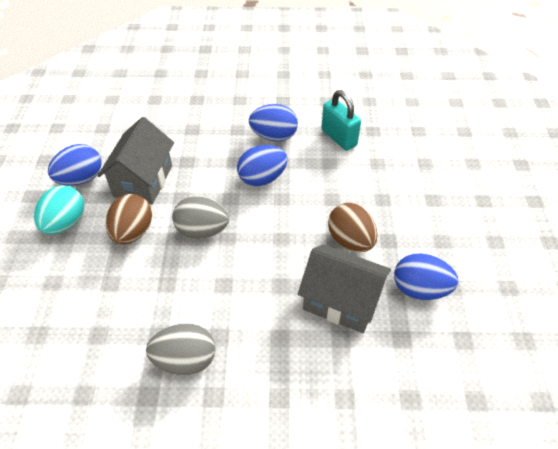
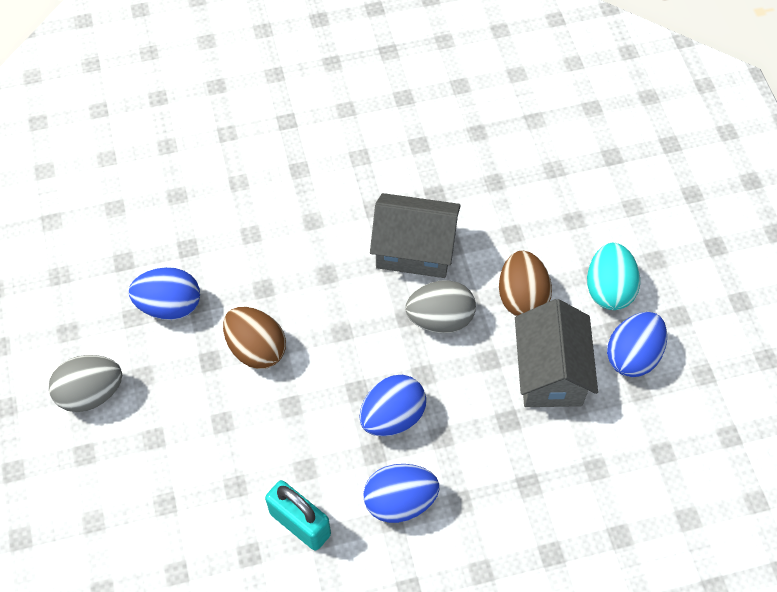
camera: 165 degrees right, 10 degrees up
(185, 360) = (398, 179): grey egg -> grey egg (91, 393)
(341, 301) = (256, 271): grey house -> grey house (414, 250)

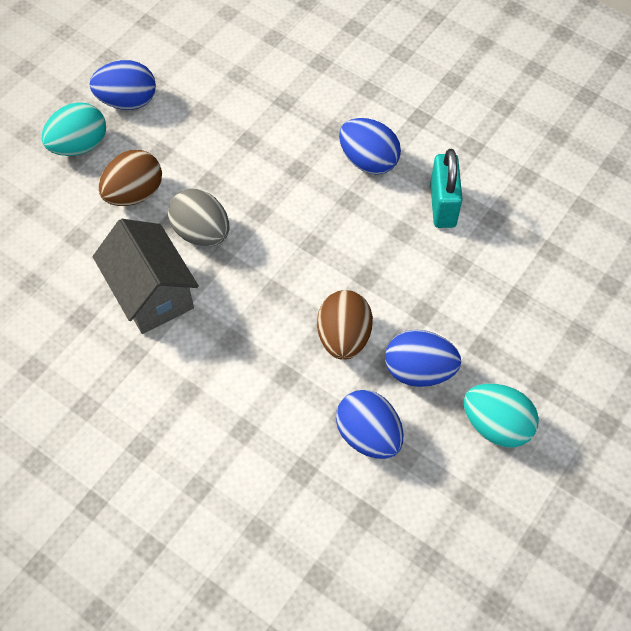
camera: 130 degrees left, 0 degrees up
(91, 393) = (496, 425): grey egg -> turquoise egg
(392, 416) = (311, 207): blue egg -> blue egg (419, 370)
(550, 372) = (186, 139): grey house -> none

